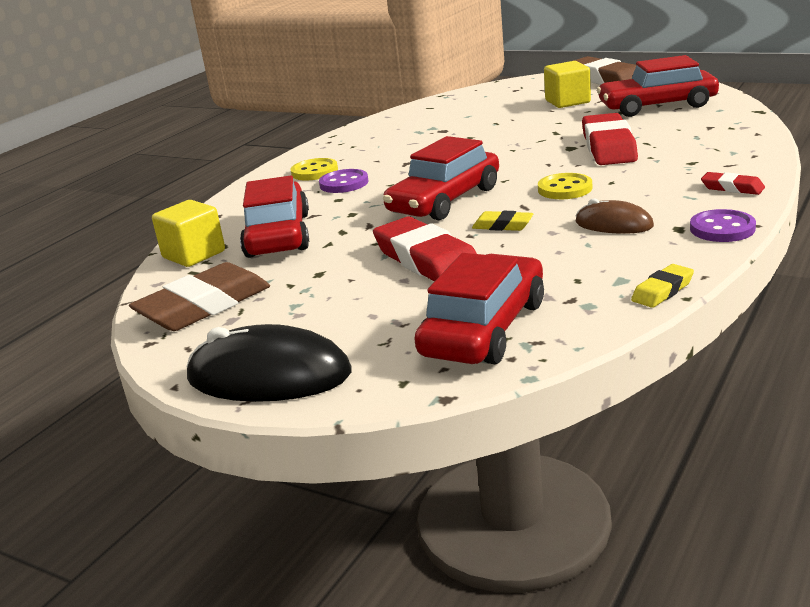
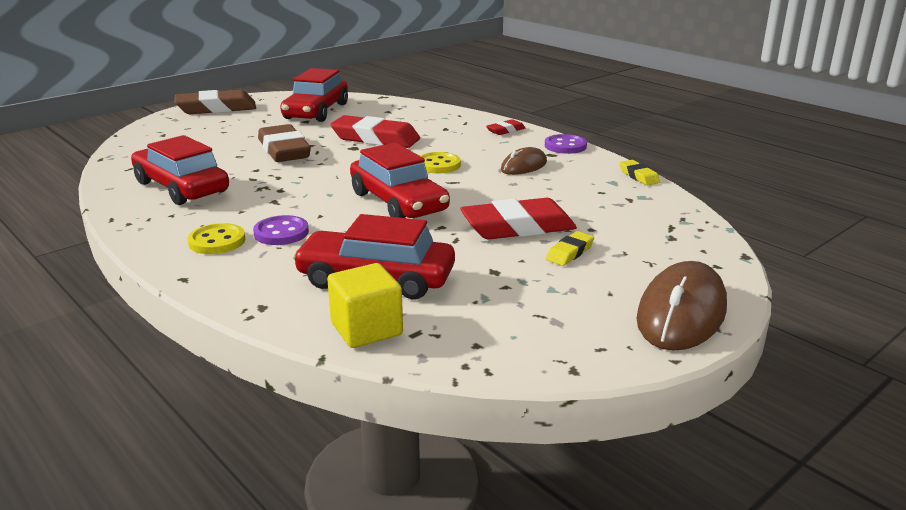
camera: 75 degrees left, 0 degrees up
(204, 306) = (513, 333): brown eraser -> brown eraser (284, 150)
(269, 376) = (681, 313): black mouse -> brown mouse
(484, 329) = (654, 229): red car -> red car (181, 187)
(502, 226) = (482, 194): yellow eraser -> yellow eraser (570, 252)
(567, 102) = (242, 128): yellow cube -> none

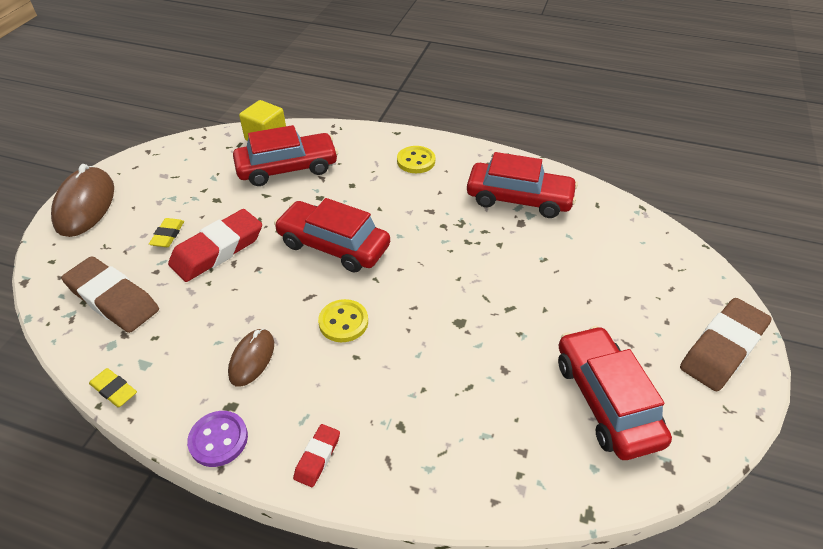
camera: 150 degrees right, 20 degrees up
(281, 233) = (385, 182): purple button -> none
(284, 150) = (518, 285): brown eraser -> brown eraser (113, 299)
(375, 139) = (457, 353): red eraser -> none

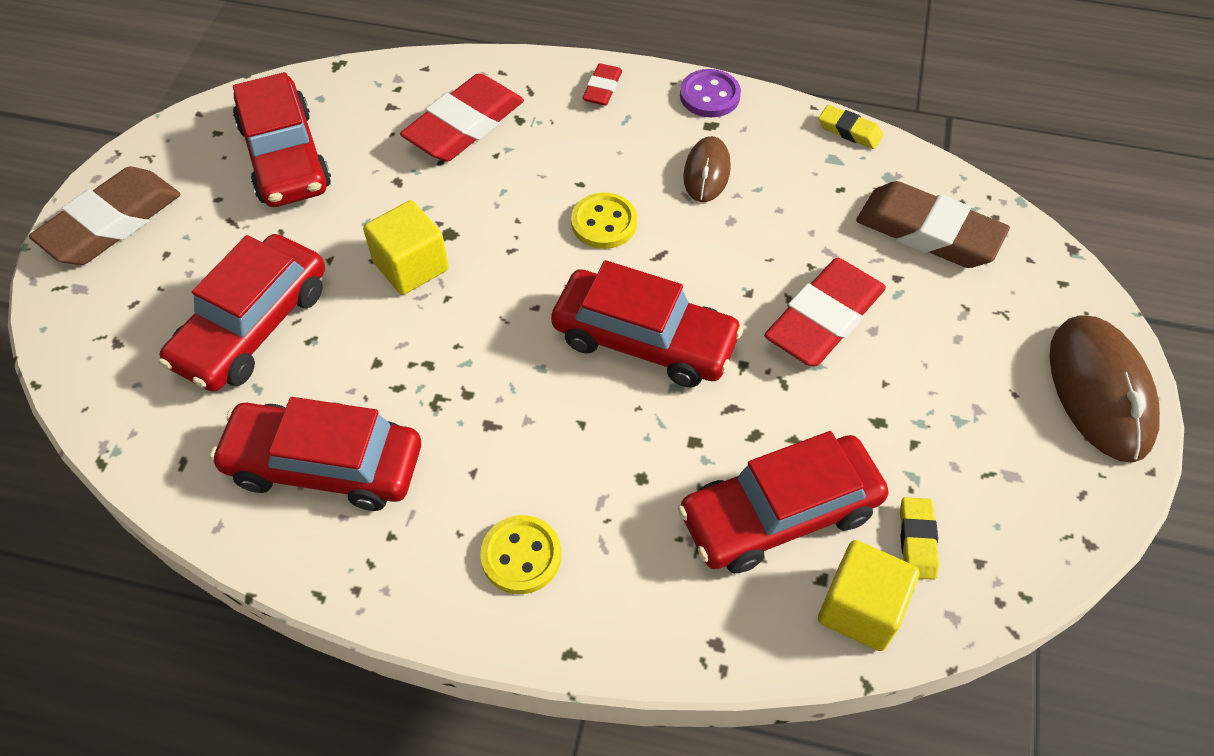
camera: 175 degrees right, 10 degrees up
(168, 235) = (918, 340): yellow eraser -> yellow eraser (917, 541)
(451, 422) = (464, 125): none -> red eraser
(485, 300) = (411, 266): none -> yellow cube
(584, 269) = (252, 326): none -> red car

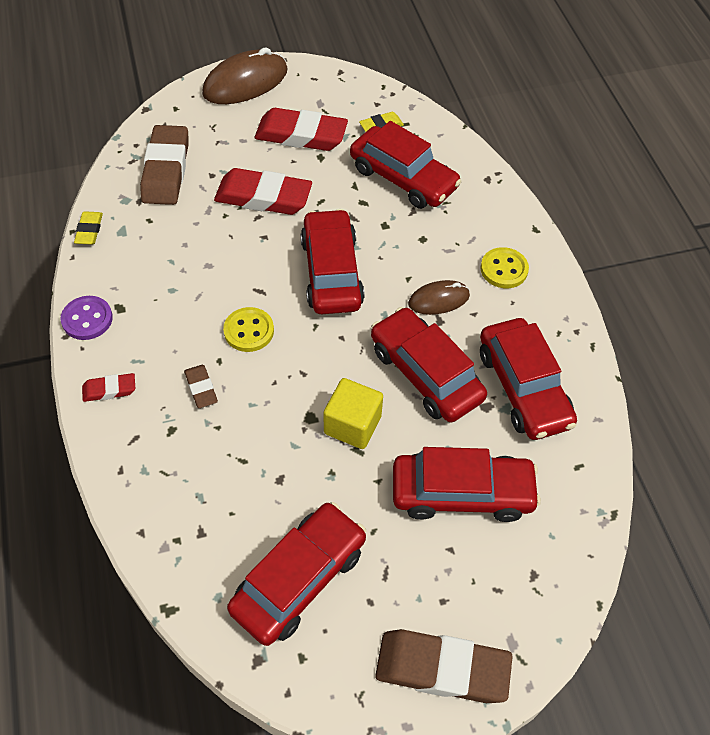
camera: 120 degrees left, 0 degrees up
(423, 368) = (425, 373): none -> red car
(464, 125) = (197, 464): red eraser -> red eraser (301, 135)
(553, 157) = (201, 388): none -> brown eraser
(706, 172) = (170, 293): brown mouse -> brown mouse (438, 300)
(860, 608) = (431, 136): yellow cube -> none

